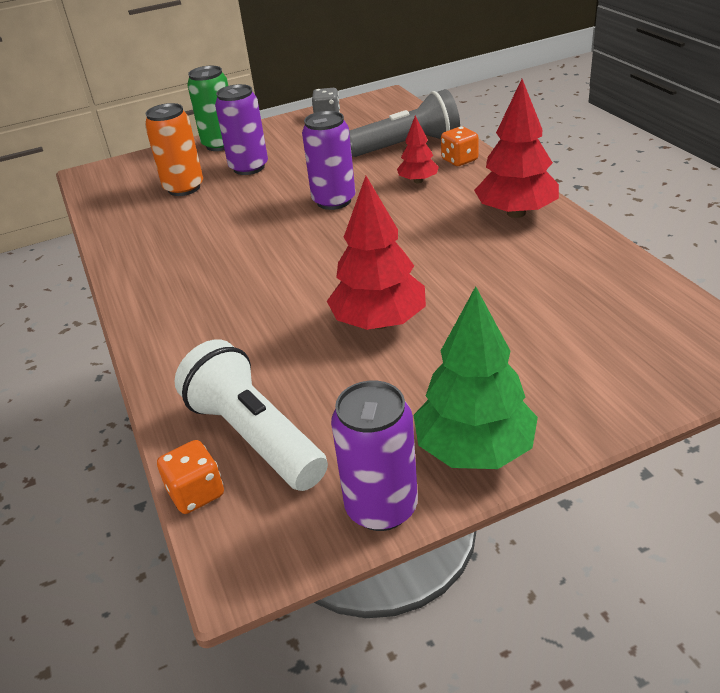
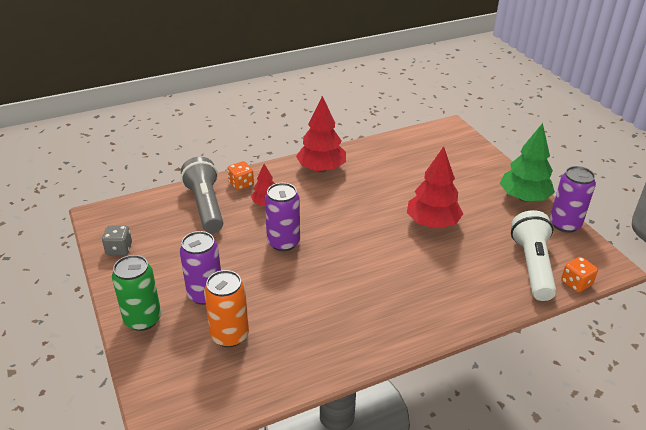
camera: 95 degrees left, 0 degrees up
(254, 436) = (532, 266): white flashlight -> white flashlight turned 135 degrees clockwise

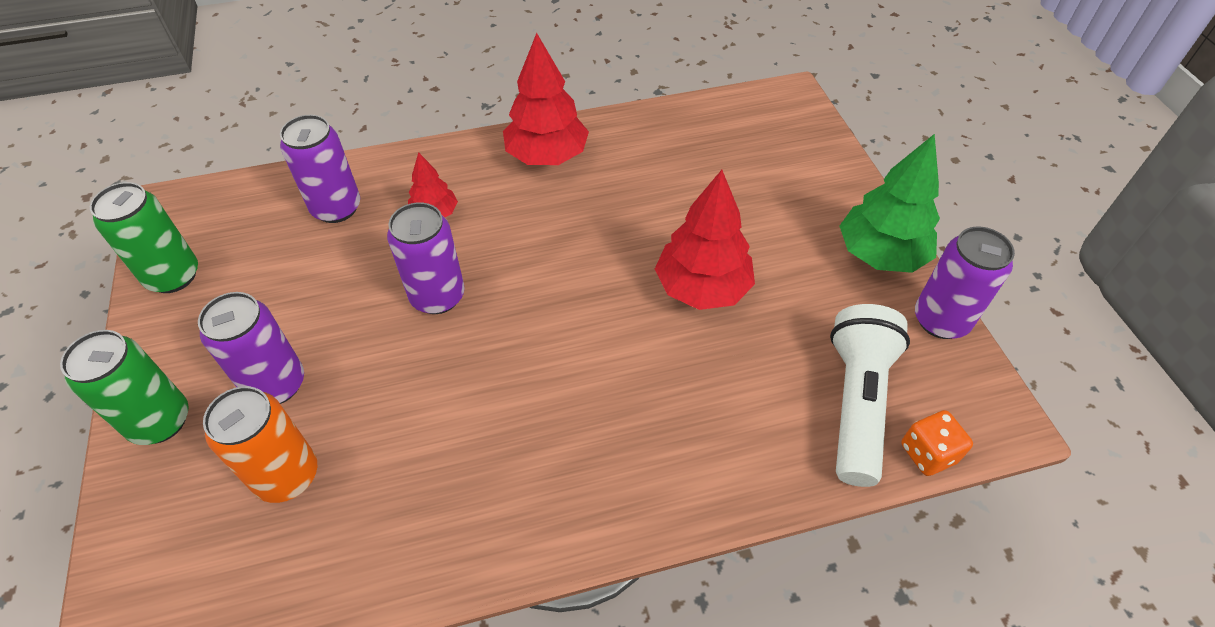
camera: 10 degrees right, 15 degrees up
(119, 249) = (173, 276): grey dice -> green can
(205, 206) = (336, 208): grey flashlight -> purple can
(241, 184) = (407, 172): orange dice -> none

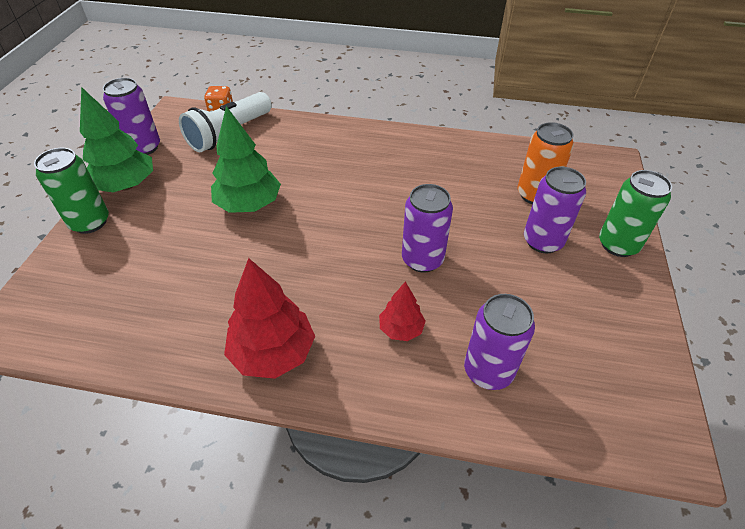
camera: 155 degrees left, 5 degrees down
(173, 276) = (637, 353): green can -> green can (90, 222)
(702, 288) = (249, 205): red tree -> green tree

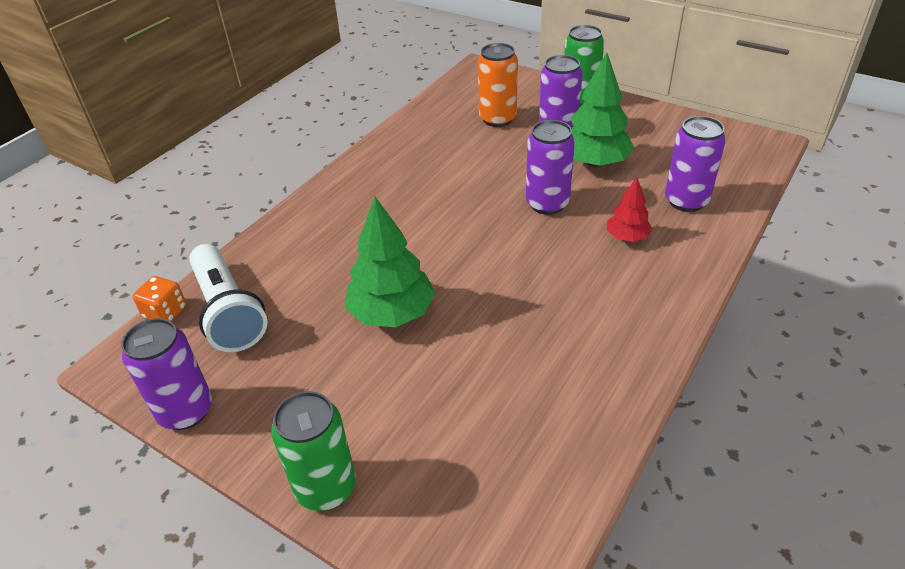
camera: 65 degrees left, 5 degrees down
(126, 185) = (266, 439): green tree -> green tree (594, 162)
(273, 353) = (628, 327): red tree -> none

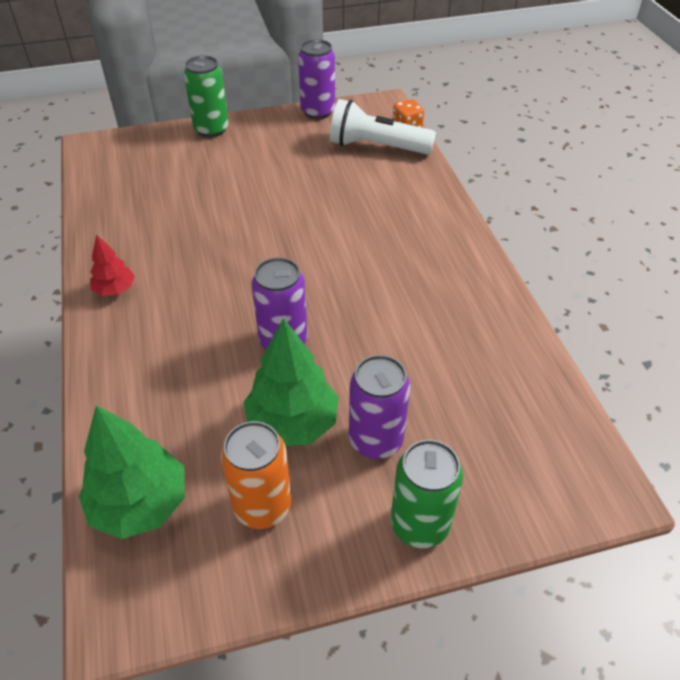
camera: 130 degrees right, 5 degrees up
(392, 313) = (286, 199): green tree -> green tree (140, 504)
(497, 119) = (459, 414): orange can -> orange can (262, 506)
(627, 237) = (183, 353): red tree -> red tree (115, 289)
(686, 201) = (159, 434): purple can -> none

